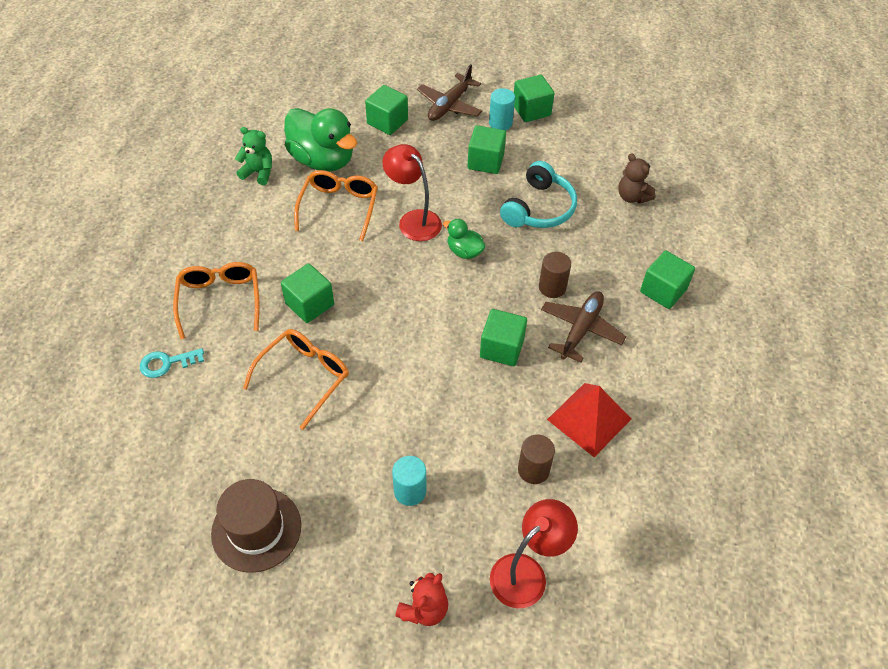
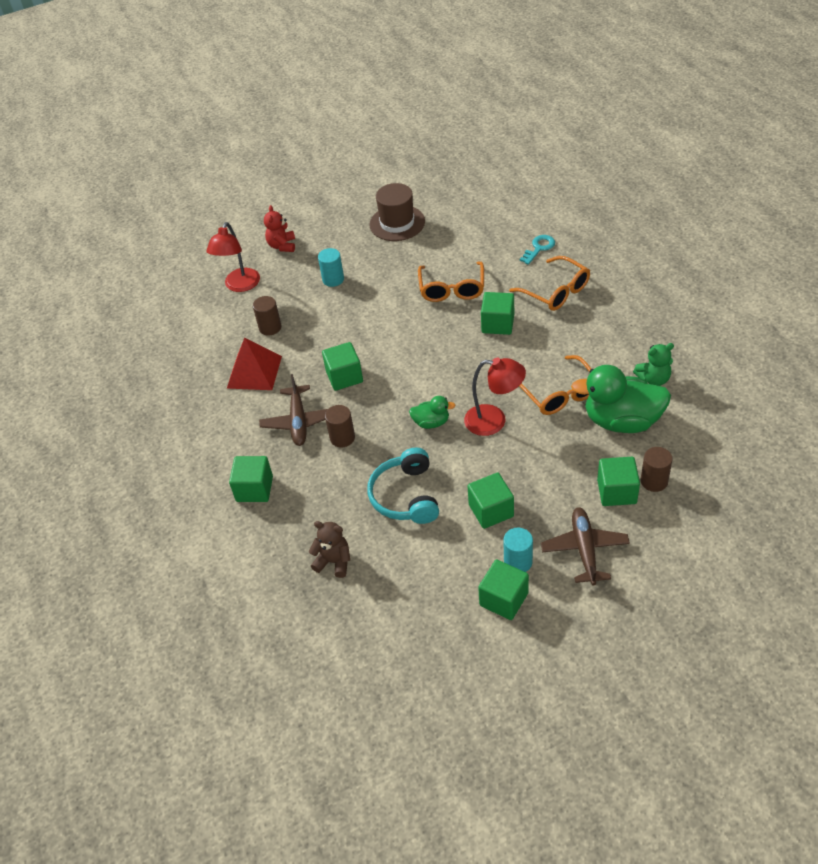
camera: 150 degrees right, 5 degrees down
(355, 113) = (654, 481): none -> brown cylinder

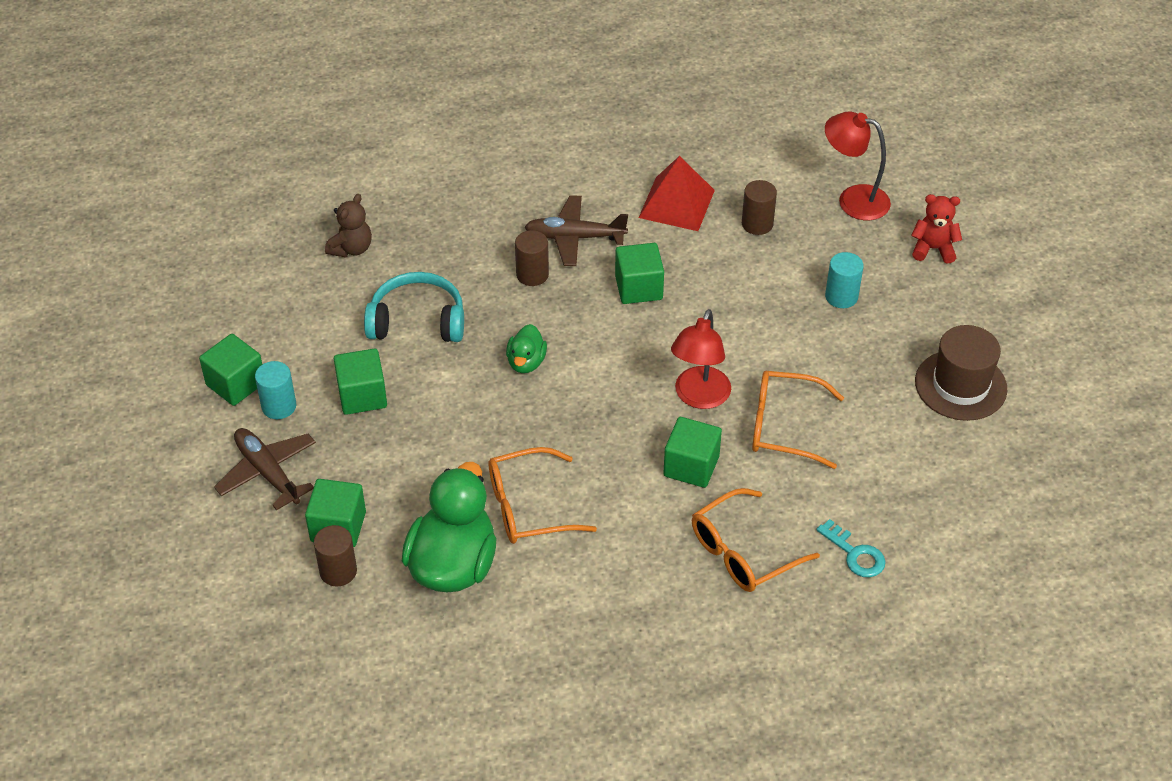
camera: 95 degrees right, 0 degrees up
(254, 489) = (482, 192): green cube -> none
(494, 421) = (505, 426): red lamp -> red lamp (699, 397)
(584, 549) = (268, 472): brown plane -> brown plane turned 135 degrees counterclockwise
(653, 379) = (518, 625): green teddy bear -> none

